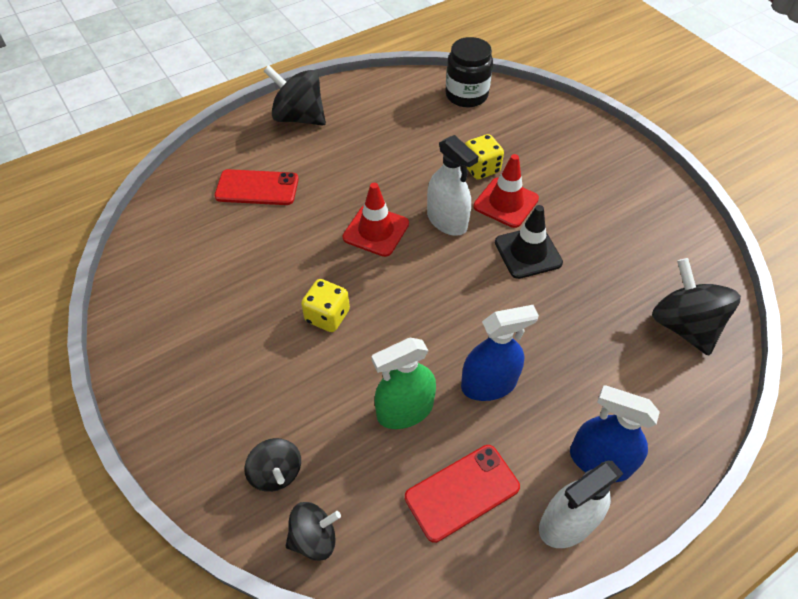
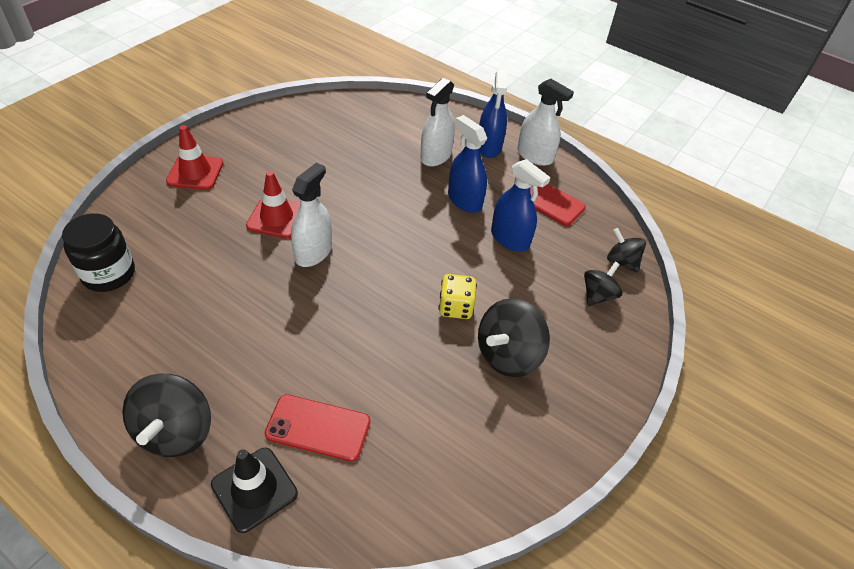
camera: 115 degrees left, 5 degrees down
(257, 188) = (318, 427): red phone -> red phone turned 60 degrees counterclockwise
(376, 230) = (344, 300): red traffic cone -> red traffic cone (195, 172)
(405, 410) = (510, 238): green spray bottle -> blue spray bottle
(481, 169) = (234, 241): yellow dice -> none
(528, 252) = (332, 196): black traffic cone -> black traffic cone (254, 489)
(586, 380) = (436, 156): none -> white spray bottle
(683, 325) = (368, 117): black spinning top -> black spinning top (508, 355)

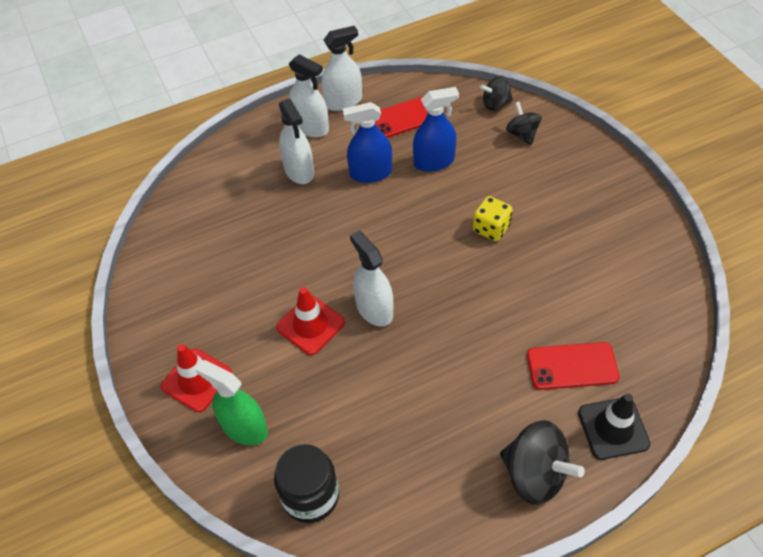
camera: 55 degrees left, 5 degrees up
(161, 213) = (244, 428): none -> green spray bottle
(318, 427) = (572, 366): red phone -> red phone turned 45 degrees clockwise
(489, 147) = (311, 127): blue spray bottle -> white spray bottle
(508, 355) = (554, 214): black spinning top -> none

